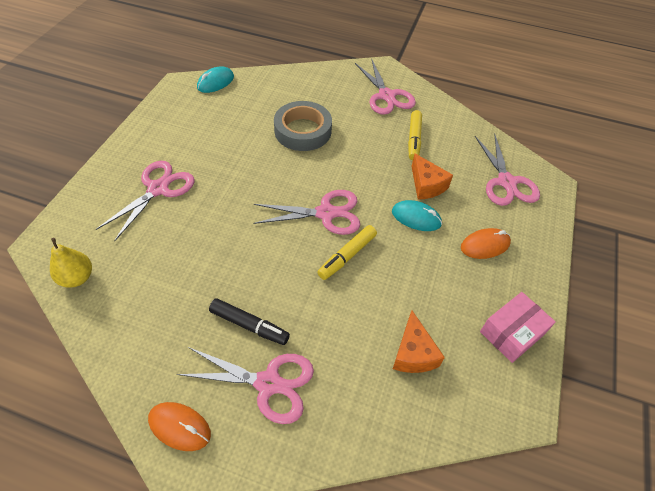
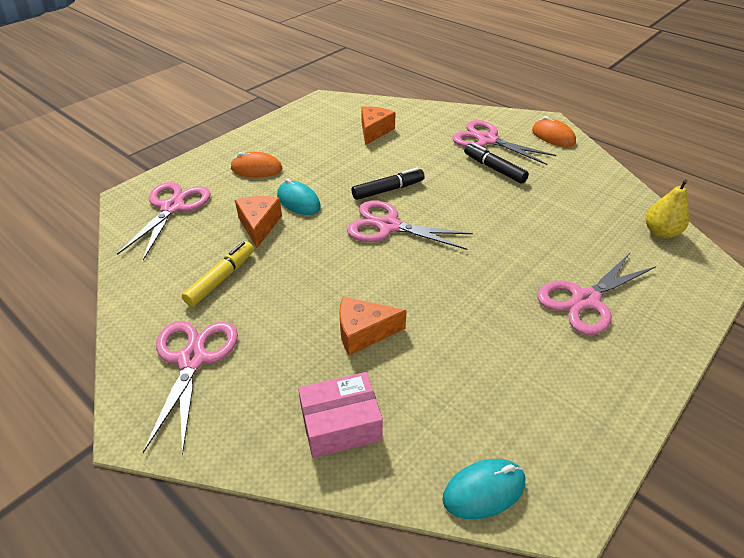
camera: 155 degrees left, 10 degrees down
(303, 131) = (363, 332): grey tape -> orange cheese
(347, 256) = (388, 190): yellow marker -> black marker
(512, 333) = (294, 124): pink box -> pink box (340, 424)

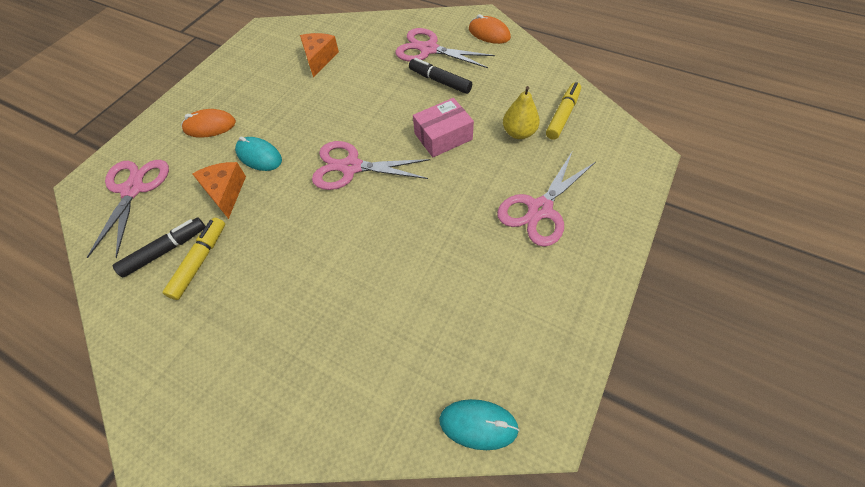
camera: 10 degrees left, 15 degrees up
(192, 359) = (190, 357): pink scissors -> none
(340, 424) = (343, 391): pink box -> pink box (443, 136)
(363, 332) = (347, 289): orange cheese -> none
(388, 190) = (344, 125): black marker -> black marker (165, 250)
(484, 490) = (478, 424): turquoise mouse -> turquoise mouse turned 45 degrees clockwise
(623, 219) = (562, 115): none -> yellow marker
(660, 232) = (596, 123): yellow pear -> yellow pear (518, 133)

